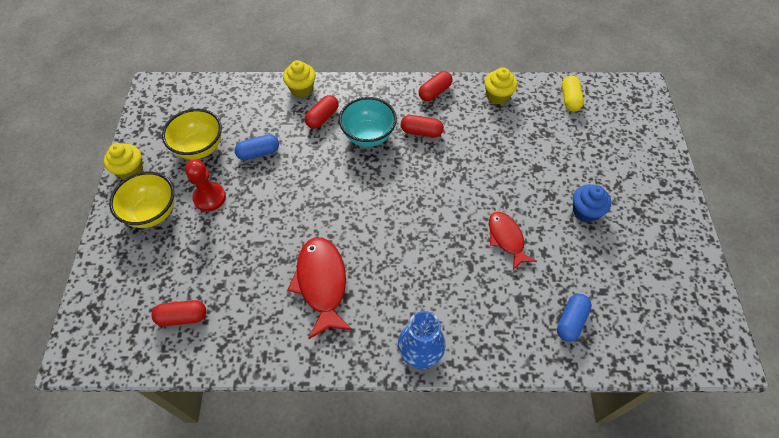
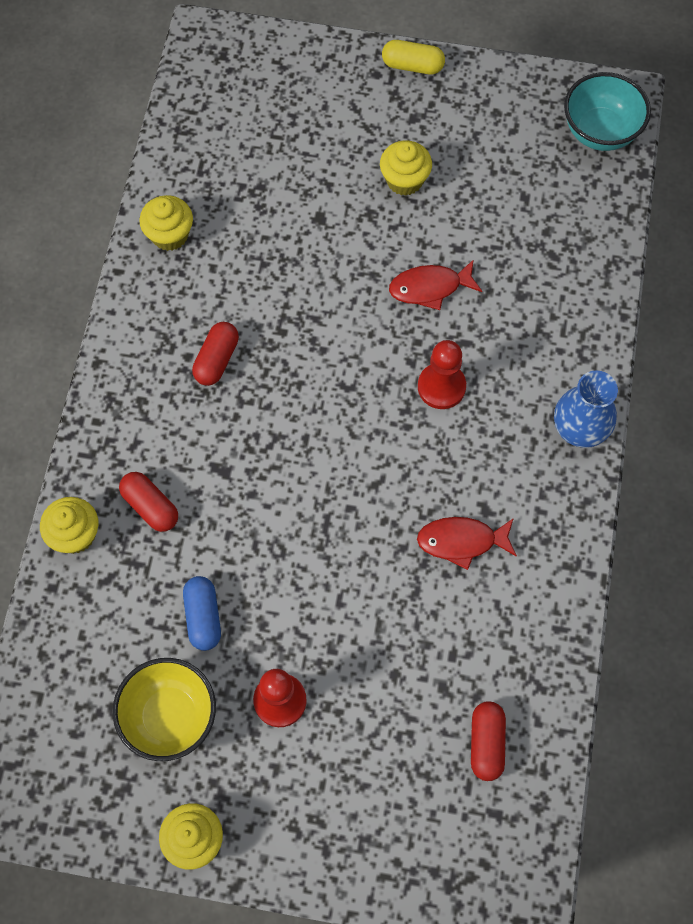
camera: 80 degrees left, 10 degrees up
(152, 212) = (291, 795): yellow bowl -> none
(322, 283) = (461, 541): red fish -> red fish, size x0.64
(368, 136) = (206, 440): turquoise bowl -> turquoise bowl (600, 132)
(433, 256) = (441, 387): none -> red pawn
(435, 92) = (138, 324): red capsule -> none
(570, 99) = (201, 138): yellow capsule -> yellow capsule (412, 66)
(571, 321) = (560, 245): blue capsule -> none
(585, 211) = (404, 180): blue cupcake -> yellow cupcake

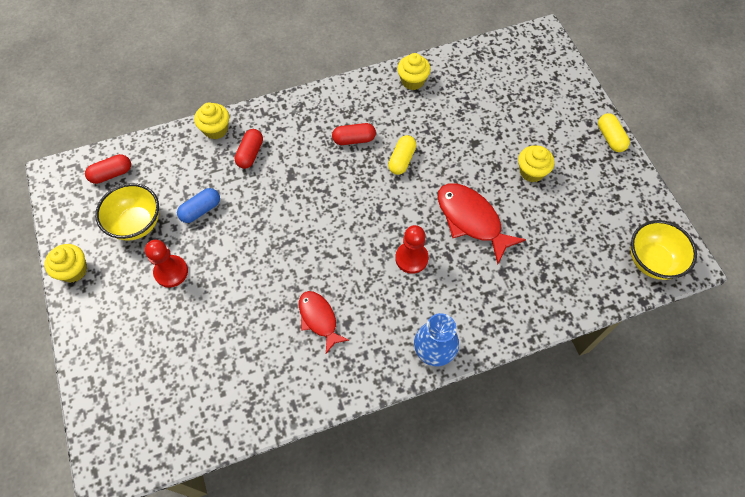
camera: 60 degrees right, 5 degrees down
(289, 318) = (402, 160): none -> yellow capsule
(430, 288) = (471, 220): red fish -> red fish, size x1.57
(486, 743) = (198, 397): red capsule -> red capsule (111, 174)
(600, 132) = (652, 261): turquoise bowl -> yellow bowl

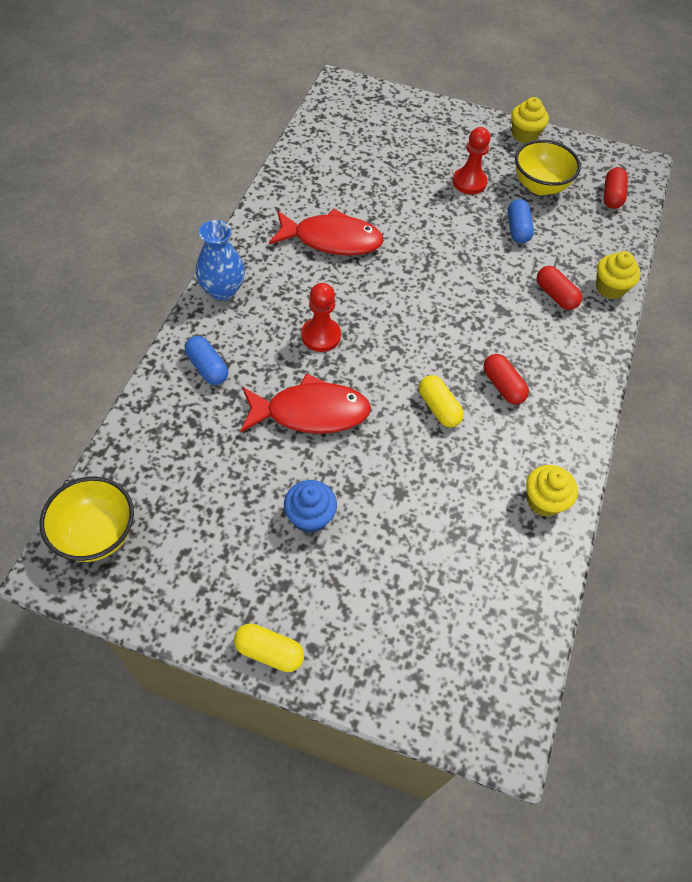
camera: 125 degrees right, 5 degrees down
(319, 319) = (332, 240): red fish -> red fish, size x1.57
(354, 139) = (503, 386): red capsule -> red capsule turned 60 degrees counterclockwise
(501, 302) = (207, 367): none -> blue capsule
(531, 172) = (310, 517): yellow cupcake -> blue cupcake

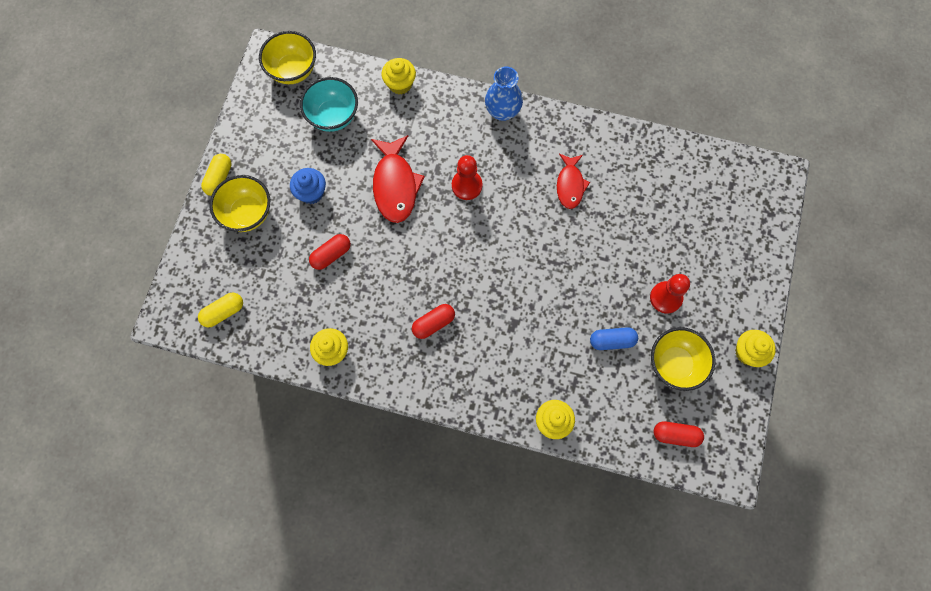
camera: 90 degrees right, 15 degrees up
(156, 396) = (400, 84): none -> yellow cupcake
(190, 482) = (333, 116): none -> turquoise bowl
(207, 367) = (427, 112): blue capsule -> none
(332, 240) = (570, 185): red fish -> red fish, size x0.64
(334, 608) = (248, 213): none -> yellow bowl
(438, 408) = (408, 275): yellow capsule -> yellow capsule (223, 312)
(555, 295) = (536, 371): red capsule -> red capsule (331, 255)

